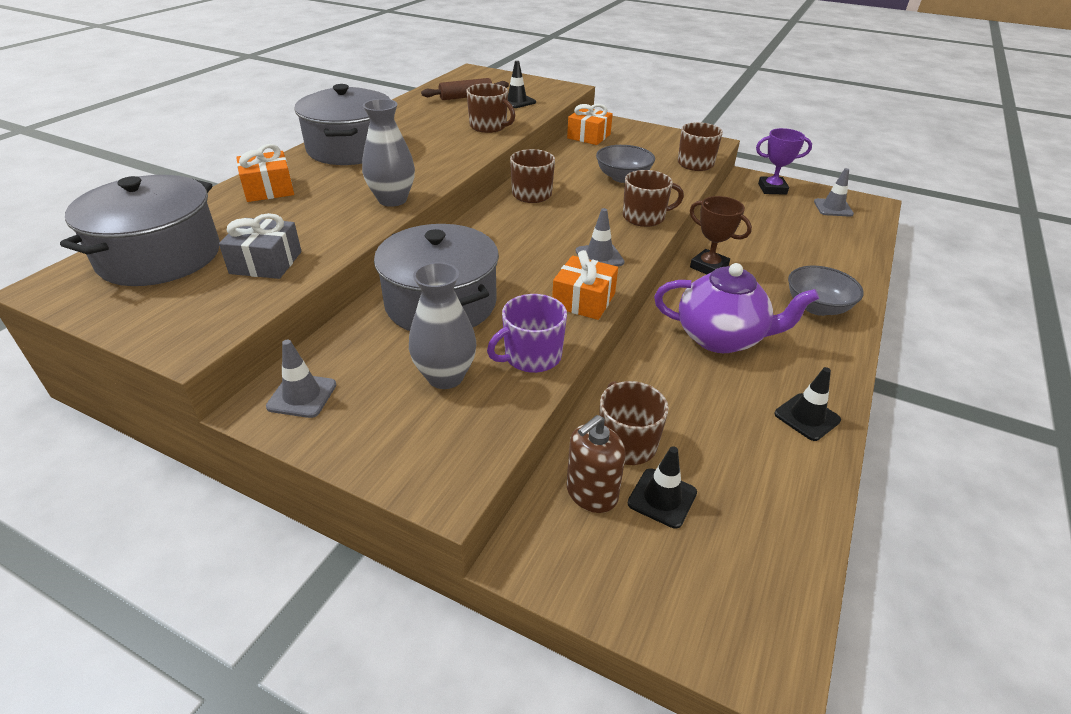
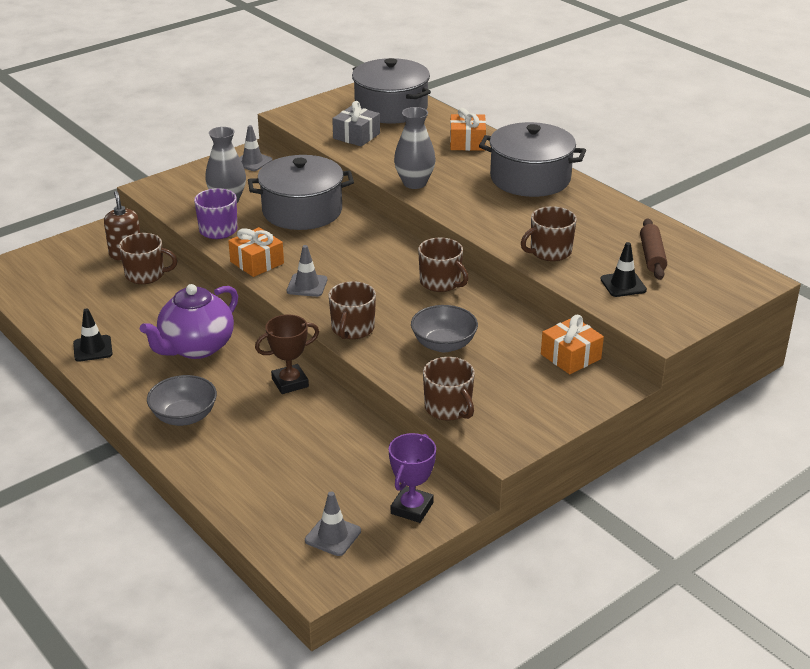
camera: 115 degrees right, 5 degrees down
(662, 498) = (99, 273): black traffic cone -> none

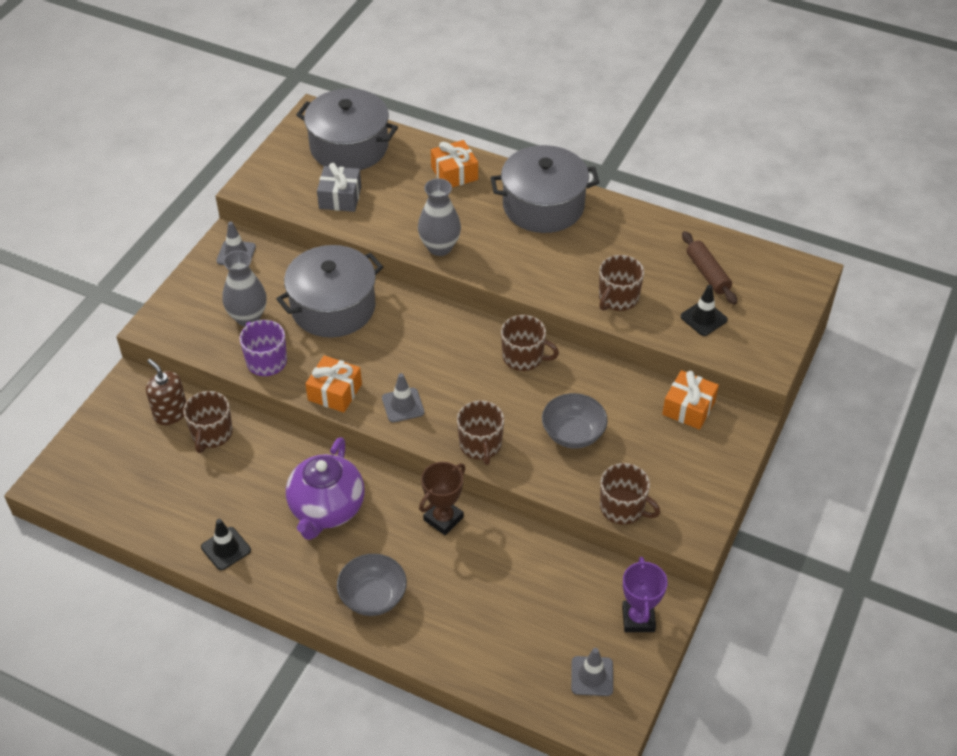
camera: 25 degrees left, 15 degrees up
(146, 275) = (211, 434): brown mug -> brown mug turned 120 degrees clockwise

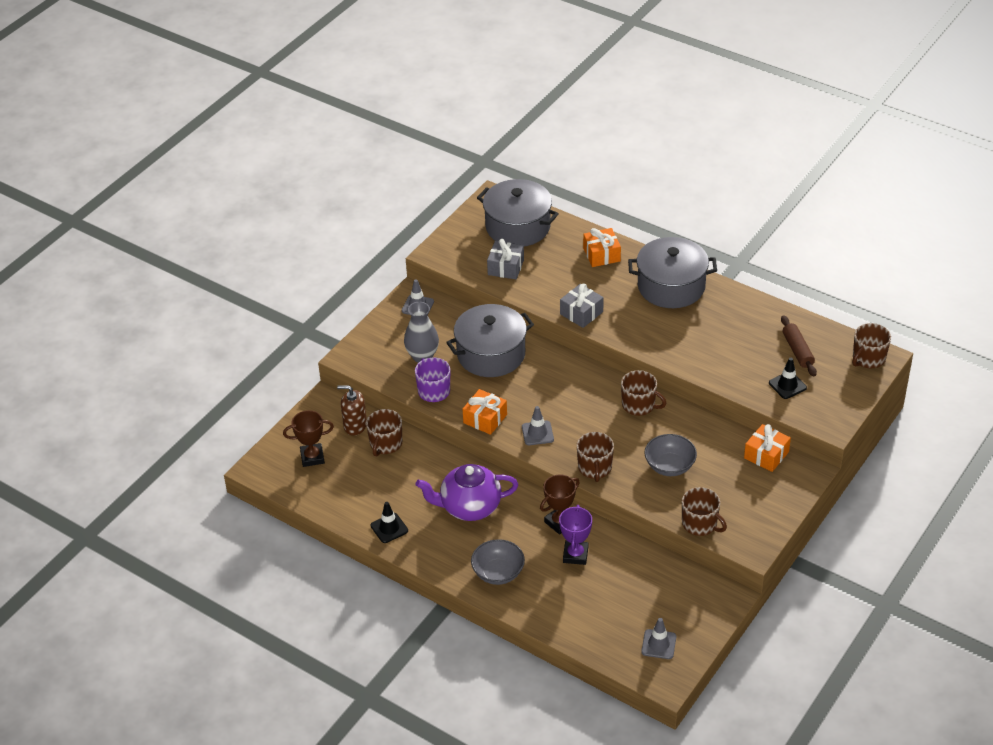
camera: 10 degrees right, 5 degrees down
(118, 461) = (312, 457): none -> brown trophy
(171, 413) = (355, 426): brown soap dispenser -> brown soap dispenser turned 45 degrees counterclockwise
(326, 509) = (469, 507): purple teapot -> purple teapot turned 60 degrees clockwise
(439, 247) = (581, 313): grey vase -> grey gift
(618, 298) = (720, 364): brown mug -> brown mug (868, 358)
(638, 619) = (701, 608): purple trophy -> purple trophy (575, 555)

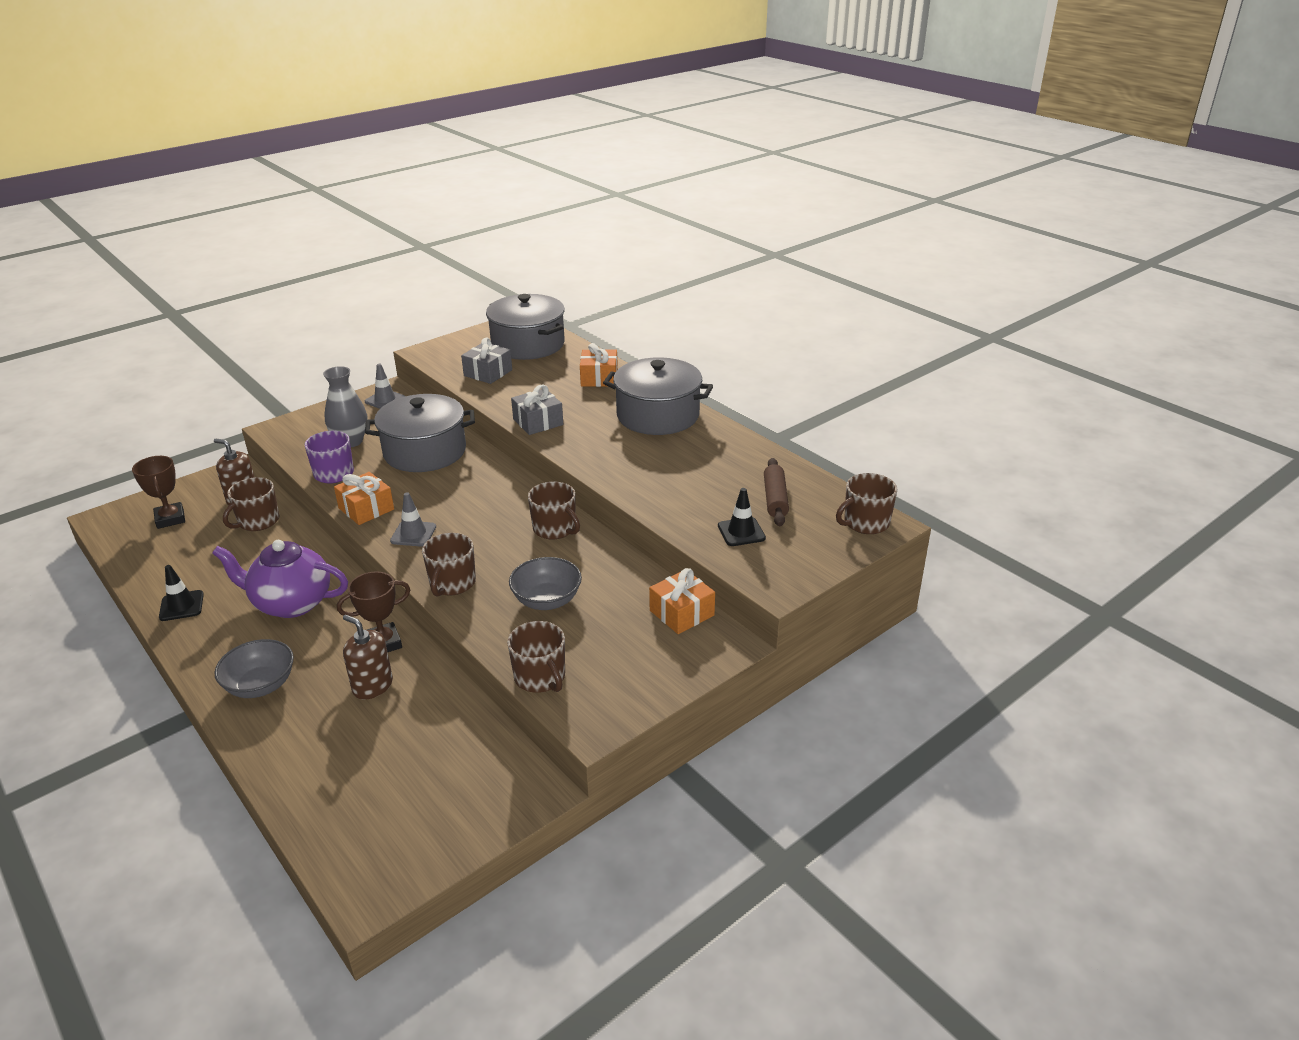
camera: 15 degrees right, 10 degrees down
(312, 457) = (170, 519): brown trophy -> brown trophy turned 60 degrees clockwise
(575, 555) = (372, 686): purple trophy -> brown soap dispenser
(658, 644) = (395, 834): grey traffic cone -> none

